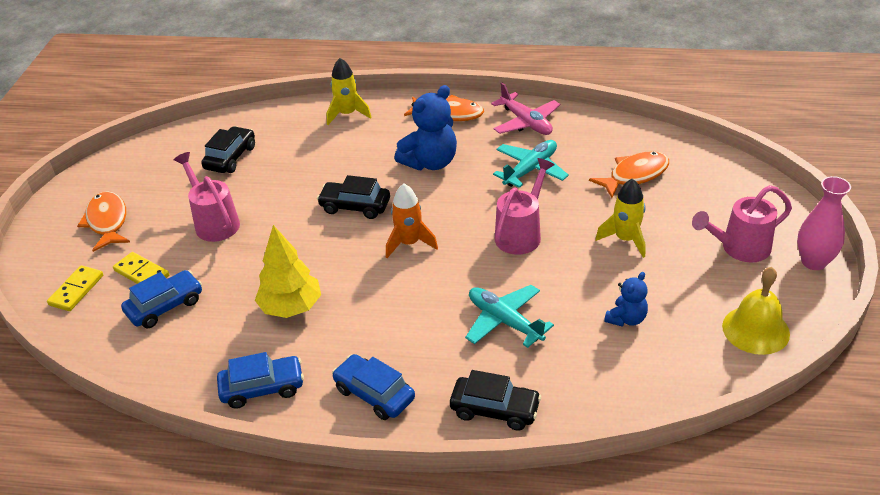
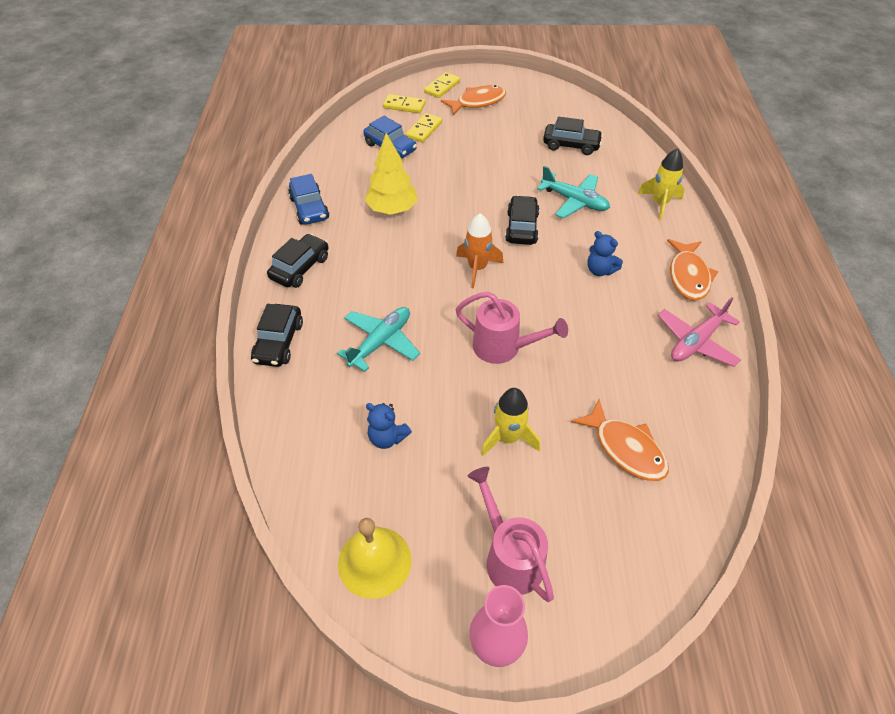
camera: 80 degrees right, 10 degrees up
(53, 252) = (442, 87): none -> yellow domino
(214, 222) = (486, 152): pink watering can -> none
(374, 394) = (300, 268): blue car -> black car
(430, 162) = (600, 270): blue teddy bear -> blue teddy bear, size x0.56
(530, 169) = (610, 350): turquoise plane -> turquoise plane (574, 201)

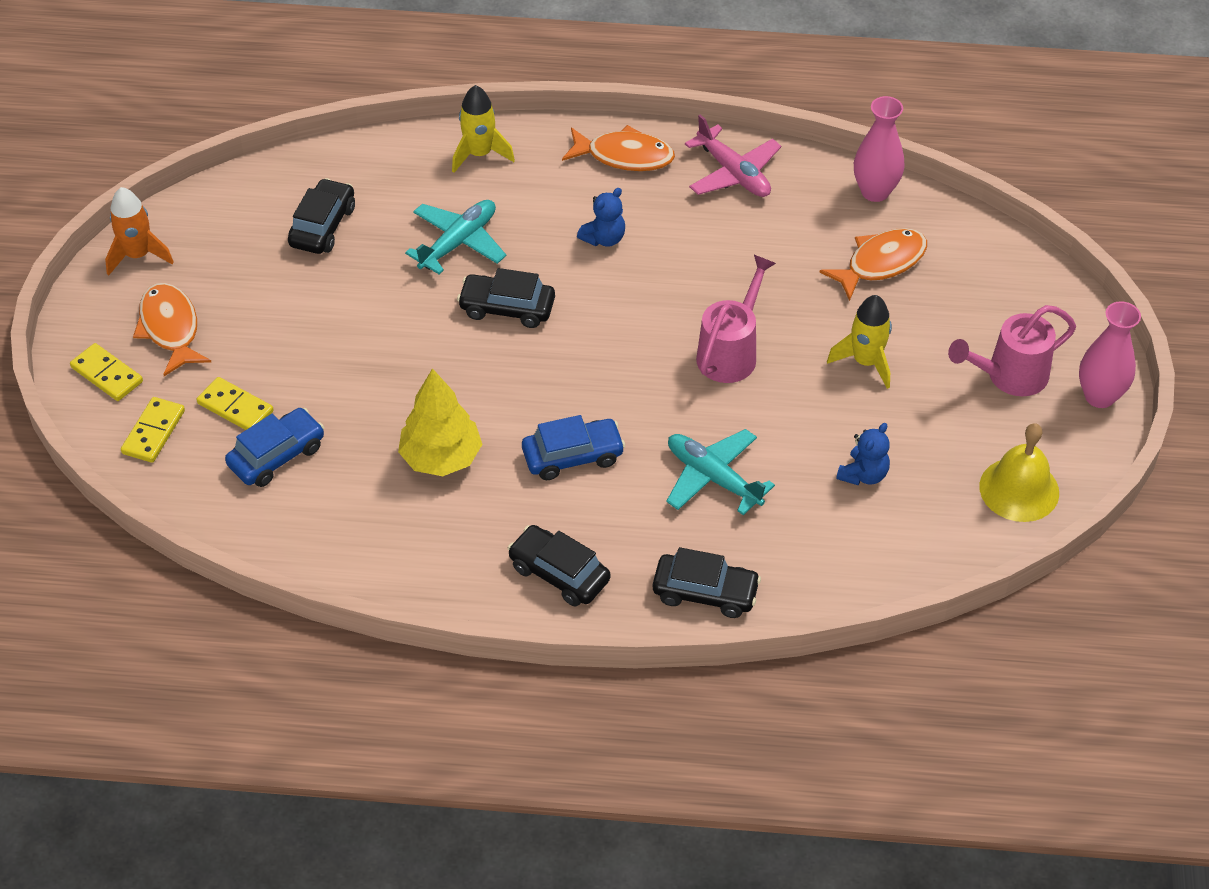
camera: 85 degrees left, 0 degrees up
(309, 208) = (421, 566): blue car -> blue car (573, 456)
(477, 268) = (585, 365): orange rocket -> orange rocket (138, 255)
(713, 443) = (875, 191): none -> pink vase

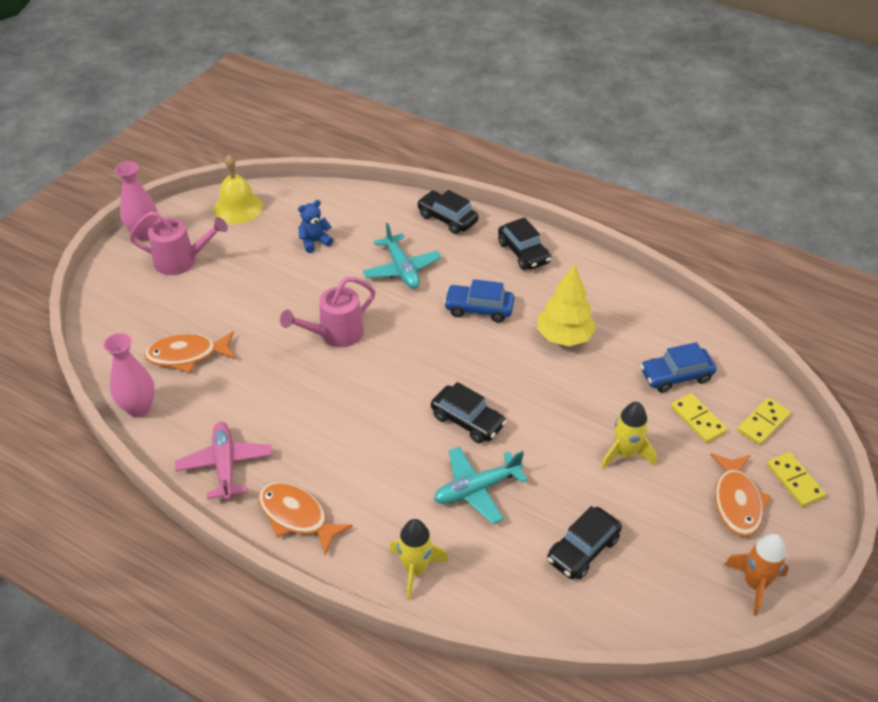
camera: 155 degrees left, 5 degrees down
(604, 238) = (363, 448): blue teddy bear -> none
(865, 362) = (257, 298): yellow rocket -> yellow rocket (625, 454)

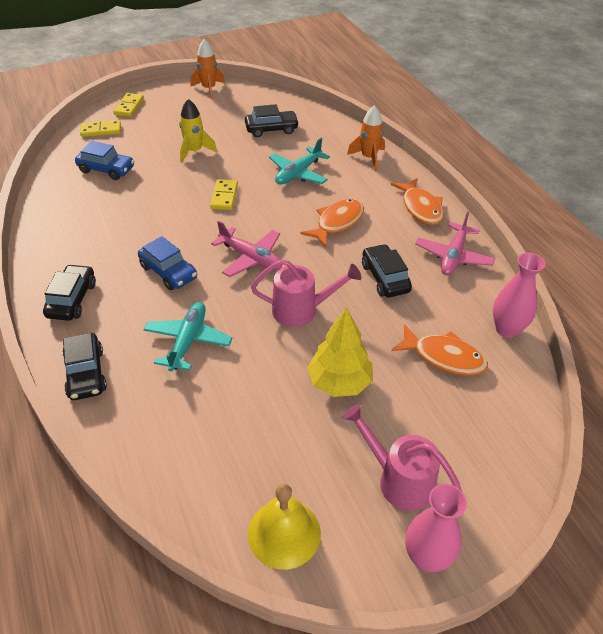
camera: 145 degrees left, 0 degrees up
(314, 242) = (238, 421): blue teddy bear -> none
(415, 570) = (369, 158): yellow rocket -> orange rocket
(423, 357) = (251, 258): none -> pink plane
(467, 421) = (264, 207): black car -> black car (385, 278)
(476, 489) = (298, 173): turquoise plane -> turquoise plane turned 120 degrees clockwise
(564, 336) = (137, 223): yellow tree -> yellow tree (339, 382)
(697, 419) = (131, 147): yellow domino -> yellow domino (224, 196)
(737, 501) = (169, 112): orange fish -> orange fish (337, 222)

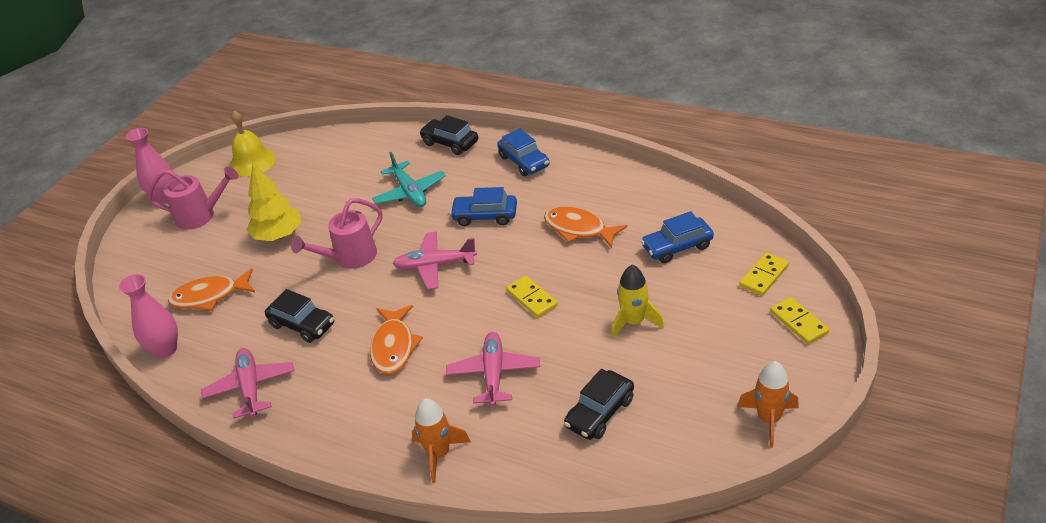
camera: 145 degrees right, 5 degrees down
(72, 300) = (524, 161): black car -> blue car
(298, 173) = (493, 374): turquoise plane -> pink plane
(420, 208) = (322, 423): orange fish -> orange fish (579, 229)

